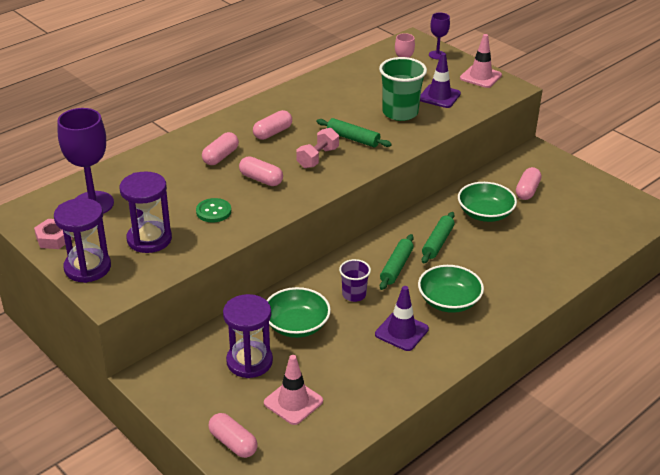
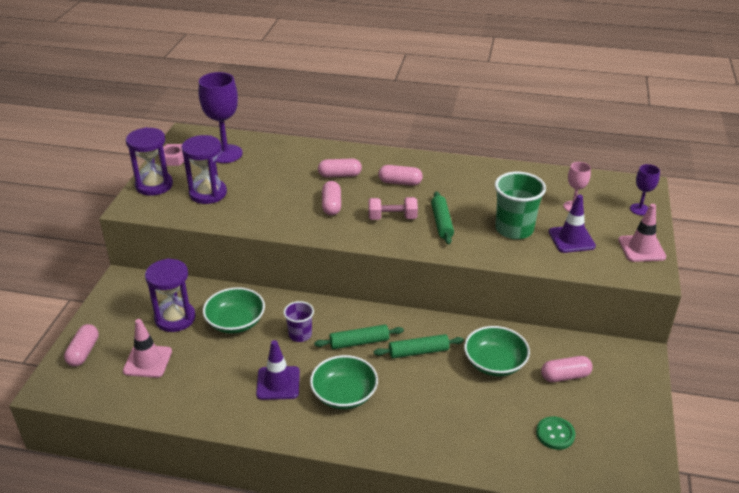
camera: 55 degrees right, 0 degrees up
(213, 211) = (268, 204): green button -> green button (555, 434)

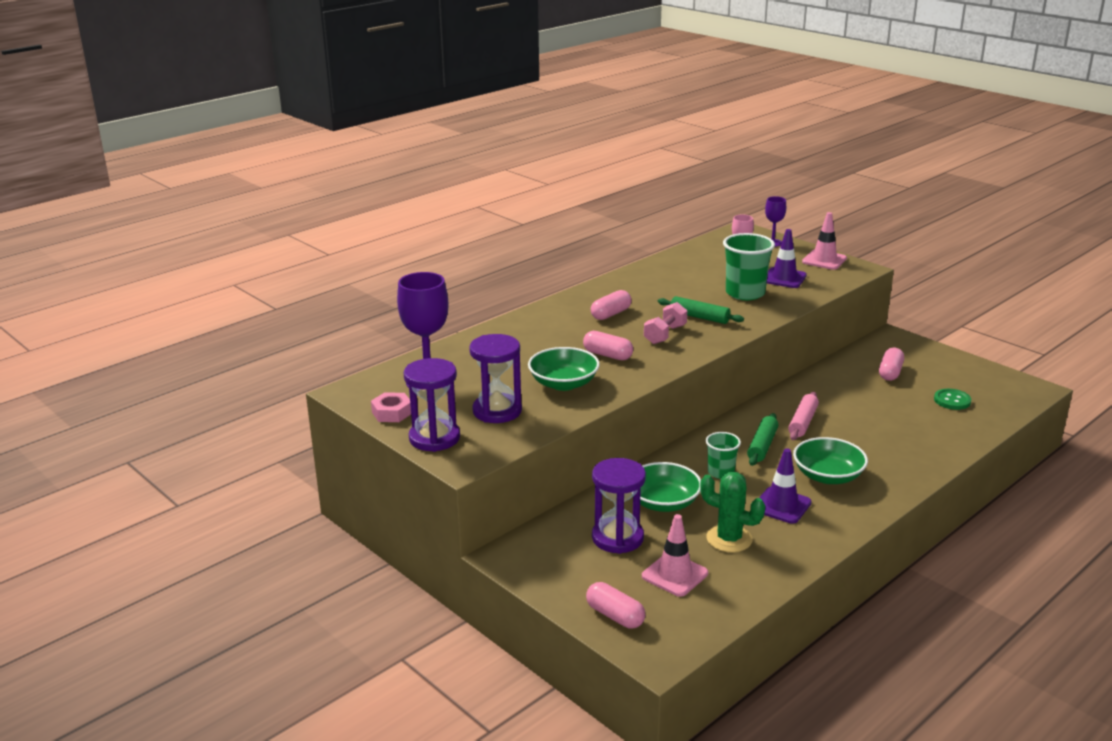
camera: 55 degrees left, 10 degrees down
(211, 371) = (729, 539): none -> green cactus
(300, 335) = (721, 472): purple cup -> green cup
(339, 175) = (559, 336): pink capsule -> none
(418, 352) = (802, 422): green rolling pin -> pink rolling pin
(495, 363) = (849, 394): green bowl -> green bowl (563, 383)

